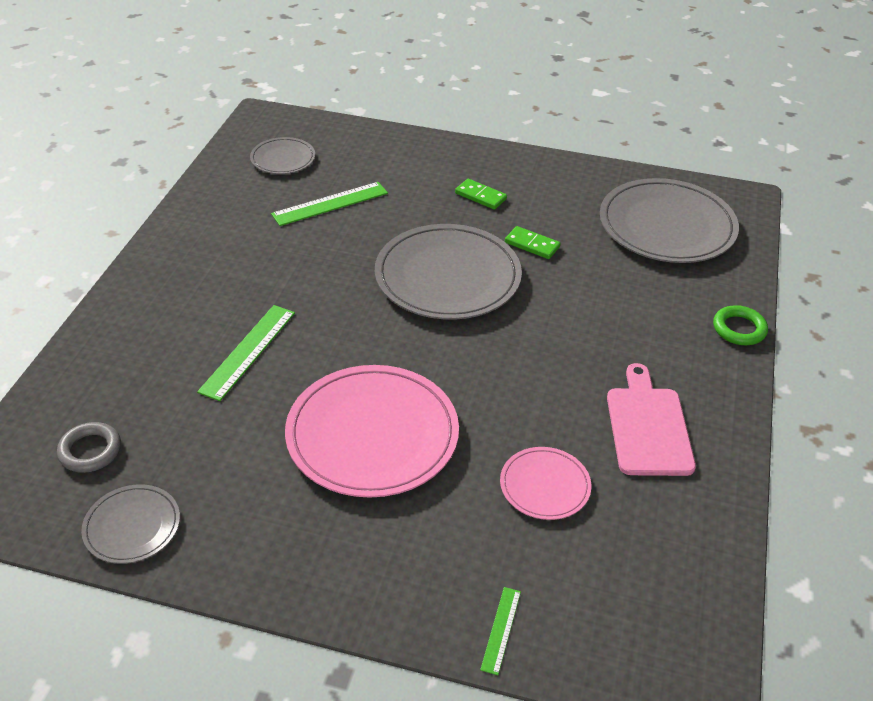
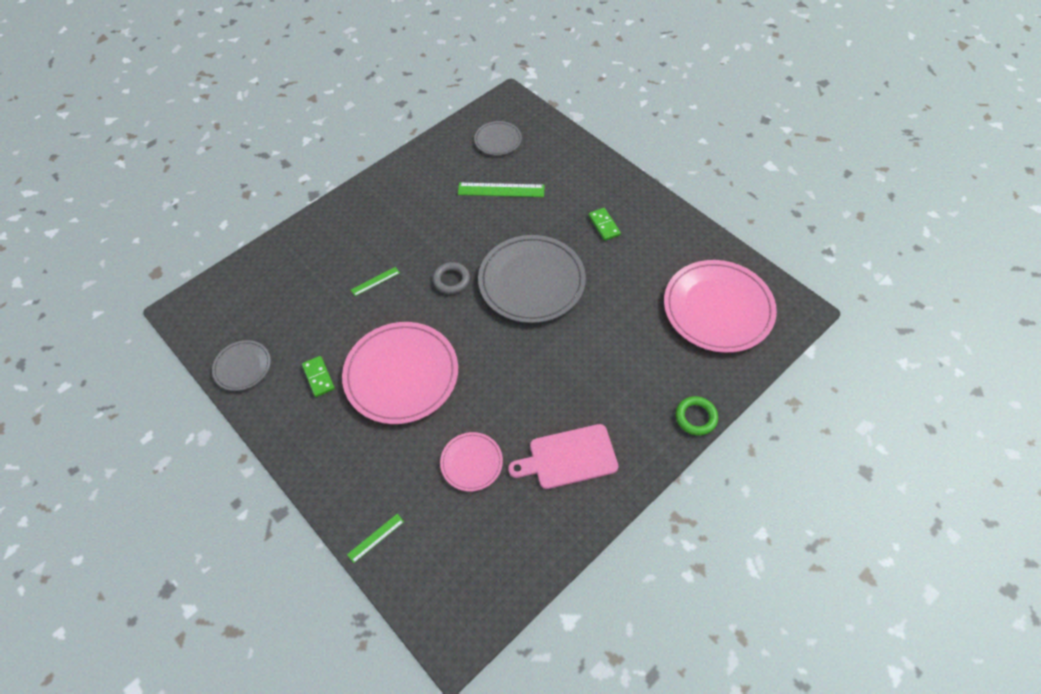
camera: 35 degrees right, 15 degrees up
(90, 451) = (253, 308): grey ring -> grey ring (451, 280)
(248, 351) = (375, 281): green ruler -> green ruler, size x0.55
(532, 245) = (607, 281): green domino -> green domino (318, 377)
(648, 426) = (568, 457): pink cutting board -> pink cutting board turned 135 degrees counterclockwise
(667, 226) = (718, 308): grey plate -> pink plate

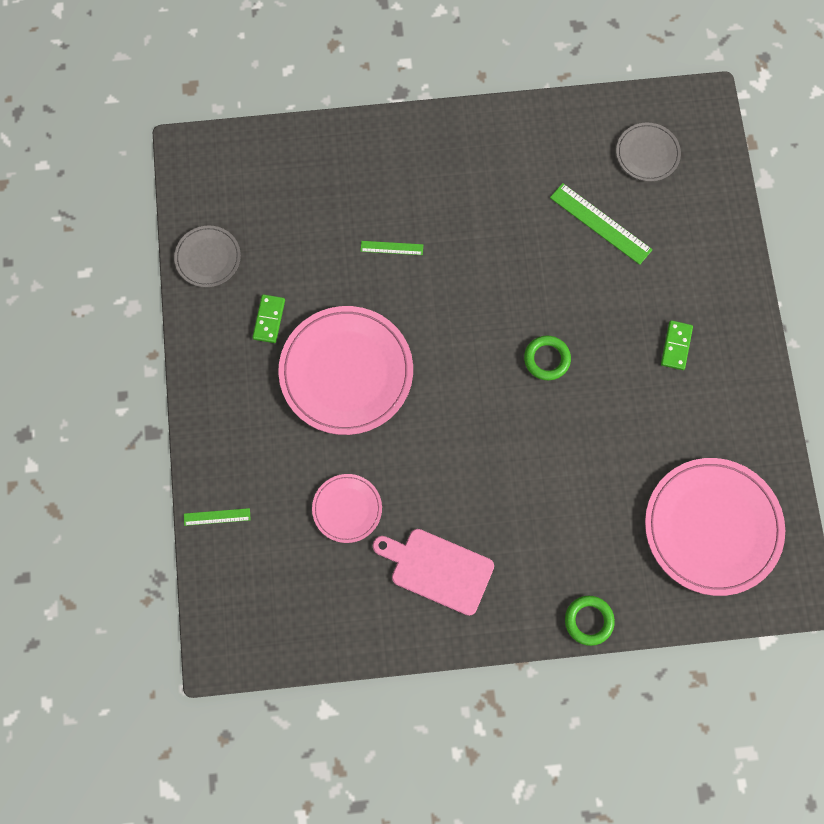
camera: 35 degrees right, 15 degrees up
(451, 280) = (467, 300): grey ring -> none
(531, 281) = (547, 359): grey plate -> green ring

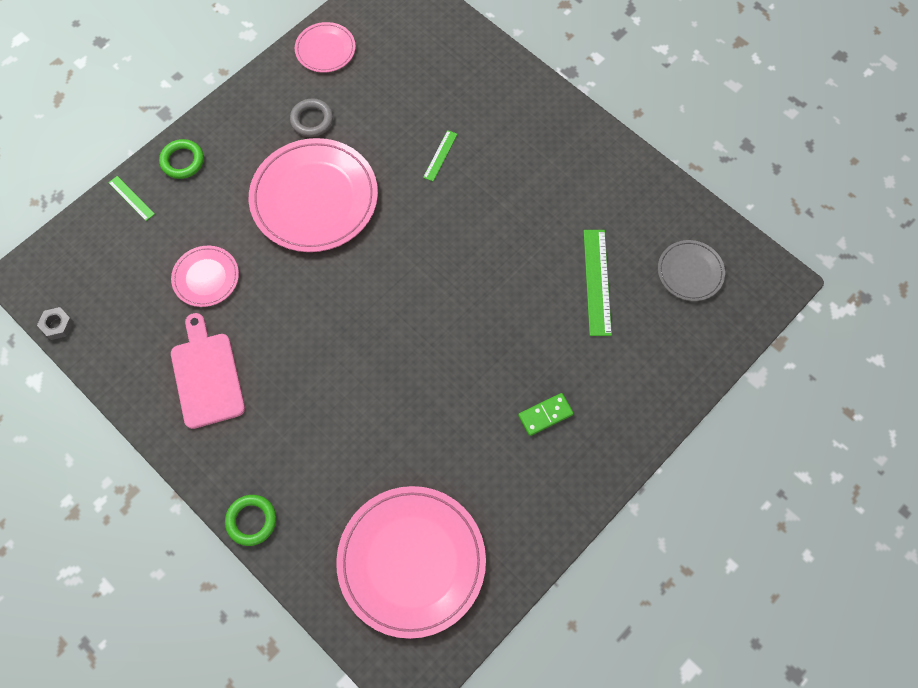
camera: 50 degrees right, 5 degrees down
(208, 258) = (325, 49): grey plate -> pink plate
(269, 319) = (312, 120): green domino -> grey ring
(290, 658) = (57, 325): none -> grey nut
(391, 248) = (440, 155): green ruler -> green ruler turned 60 degrees clockwise
(547, 359) = (447, 327): green ring -> green ring (182, 161)

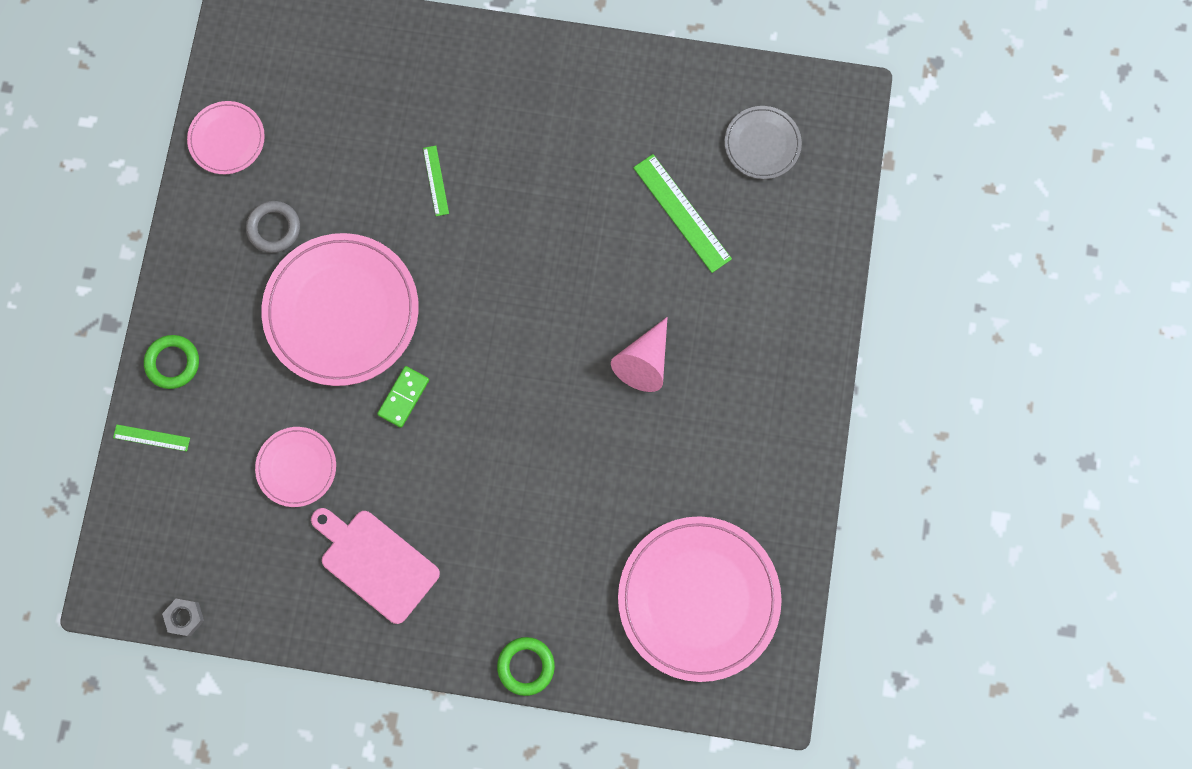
camera: 35 degrees left, 10 degrees up
(496, 365) = (644, 361): none -> pink cone
(545, 415) = (723, 378): green domino -> green domino (403, 397)

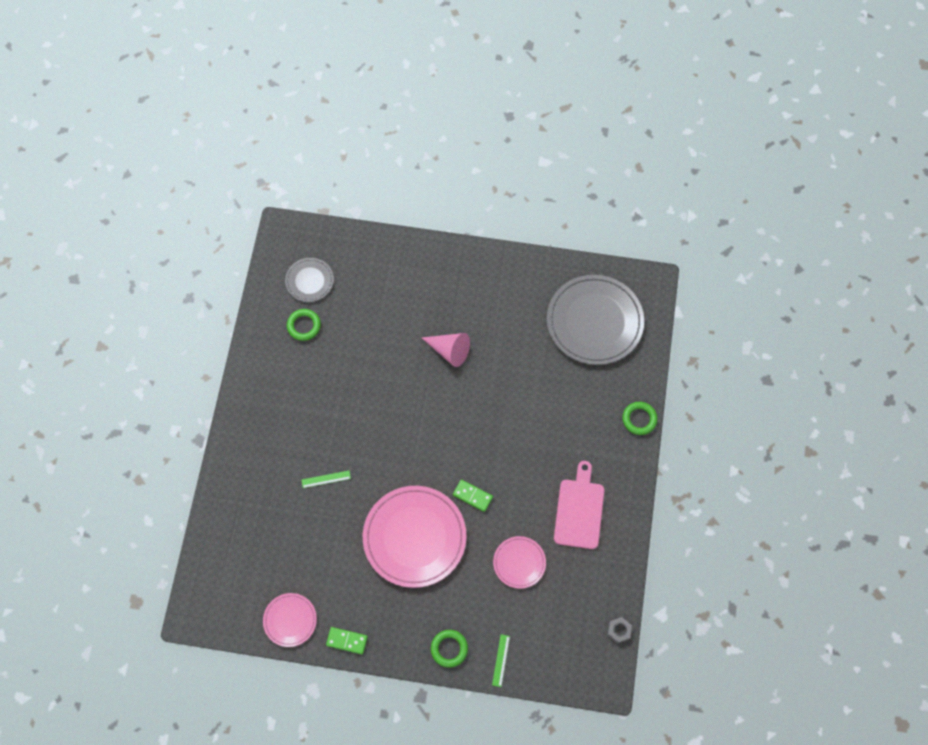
camera: 90 degrees left, 10 degrees down
(193, 218) = (347, 641): none -> green domino
(274, 228) = (356, 584): grey ring -> none
(376, 562) = (579, 510): pink cutting board -> pink cutting board turned 150 degrees clockwise
(682, 213) = (353, 328): green ruler -> none
(685, 138) = (304, 326): none -> green ring
(698, 598) = (594, 321): pink plate -> grey plate

